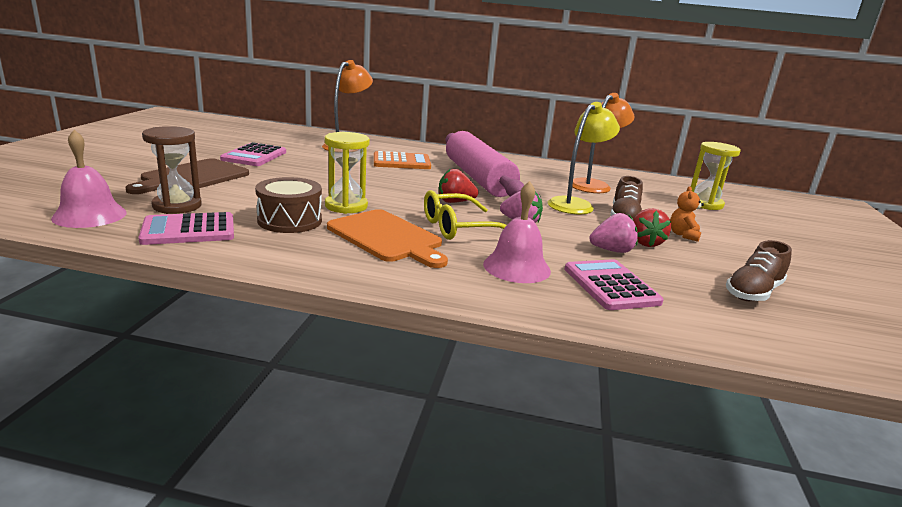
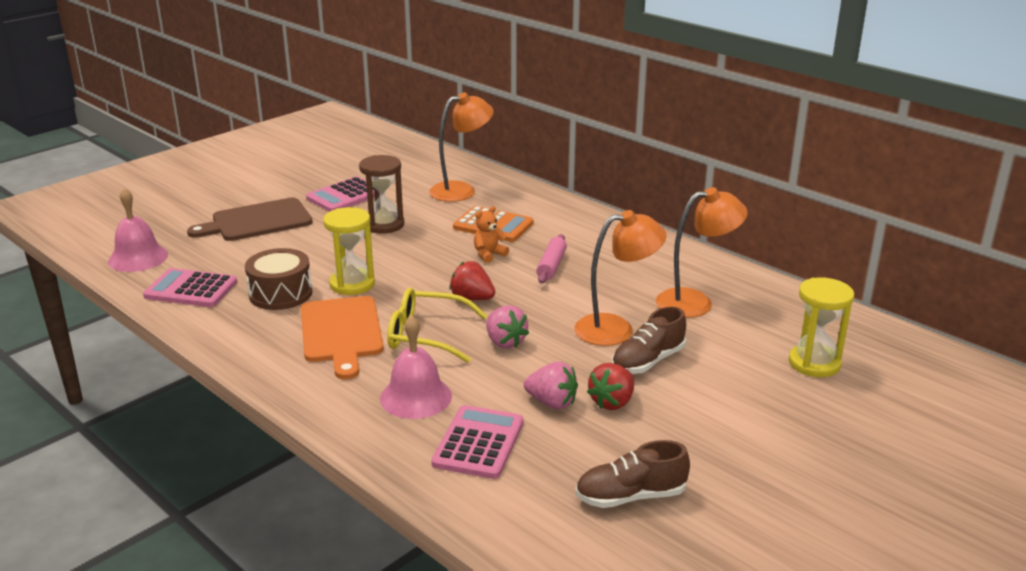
camera: 35 degrees right, 5 degrees up
(177, 206) = (209, 258): brown hourglass -> brown hourglass (384, 225)
(478, 178) = (551, 265): pink rolling pin -> pink rolling pin, size x0.42
(575, 204) = (616, 328): yellow lamp -> orange lamp
(683, 235) = (684, 403): orange teddy bear -> orange teddy bear (489, 255)

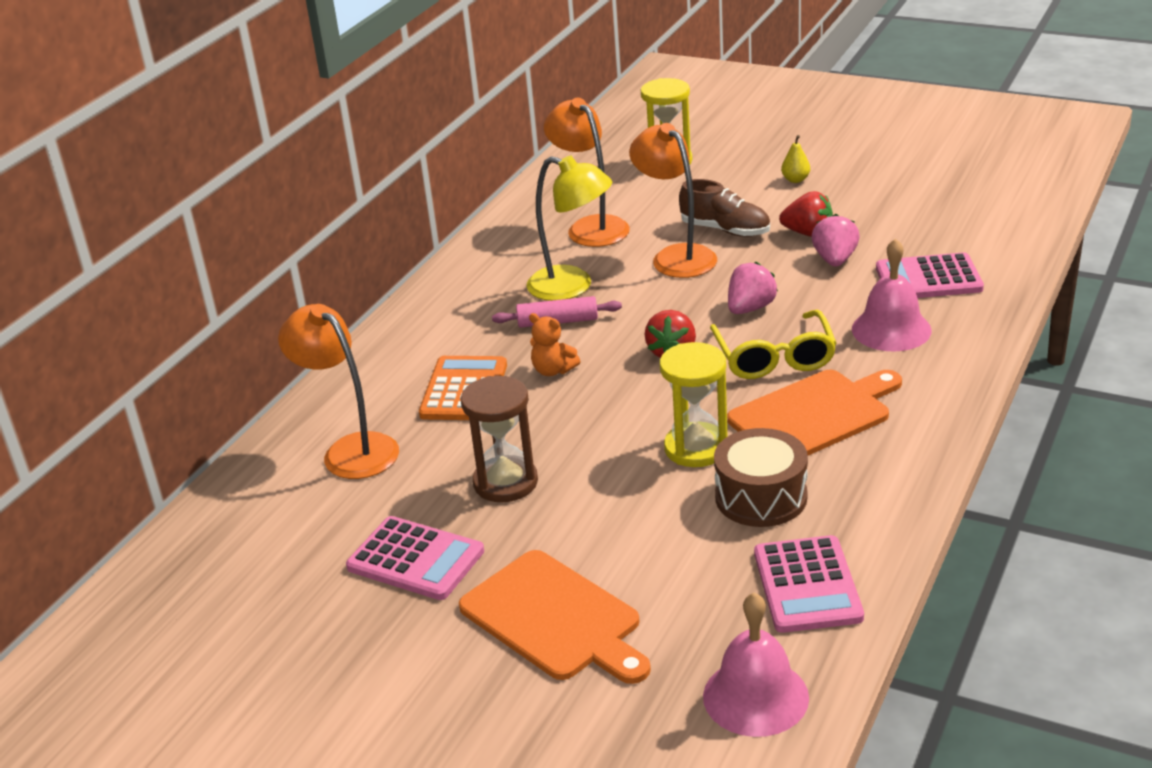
camera: 105 degrees left, 5 degrees up
(257, 221) = (555, 618): brown cutting board -> orange cutting board
(598, 278) = (572, 286): none -> yellow lamp
(630, 496) = (929, 202): brown shoe -> none
(733, 426) = (795, 180): none -> yellow pear

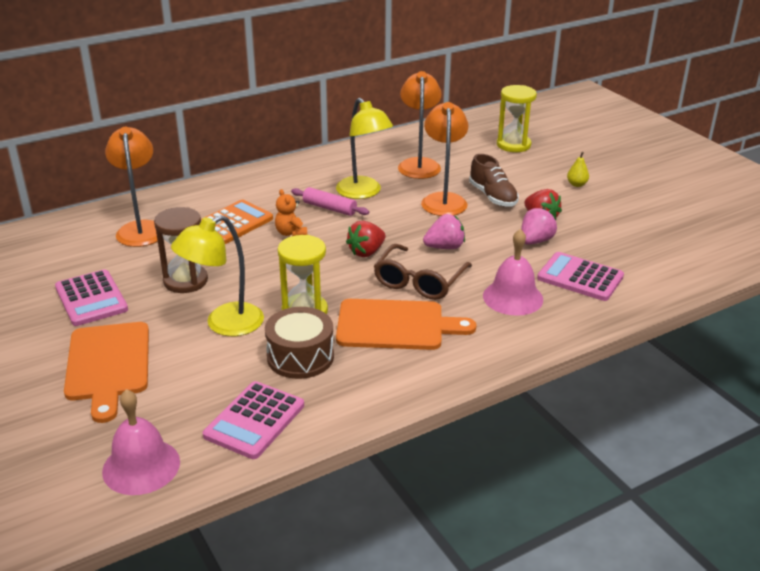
camera: 30 degrees right, 0 degrees up
(625, 507) = (224, 324): none -> yellow lamp
(774, 357) = (419, 281): yellow glasses -> brown glasses

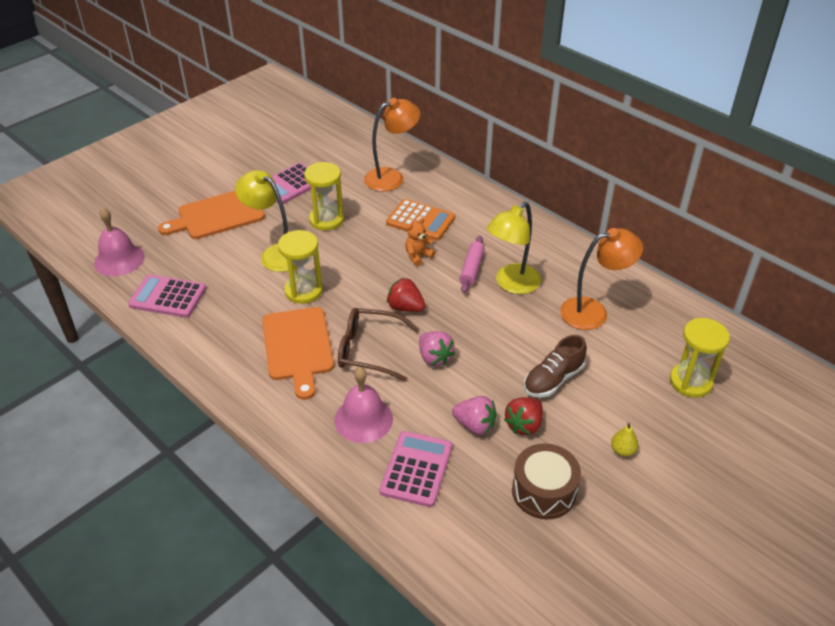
camera: 75 degrees right, 10 degrees up
(185, 281) = (326, 220): brown hourglass -> yellow hourglass
(300, 357) = (244, 302): brown drum -> brown drum (543, 491)
(443, 200) = (527, 342): orange lamp -> none

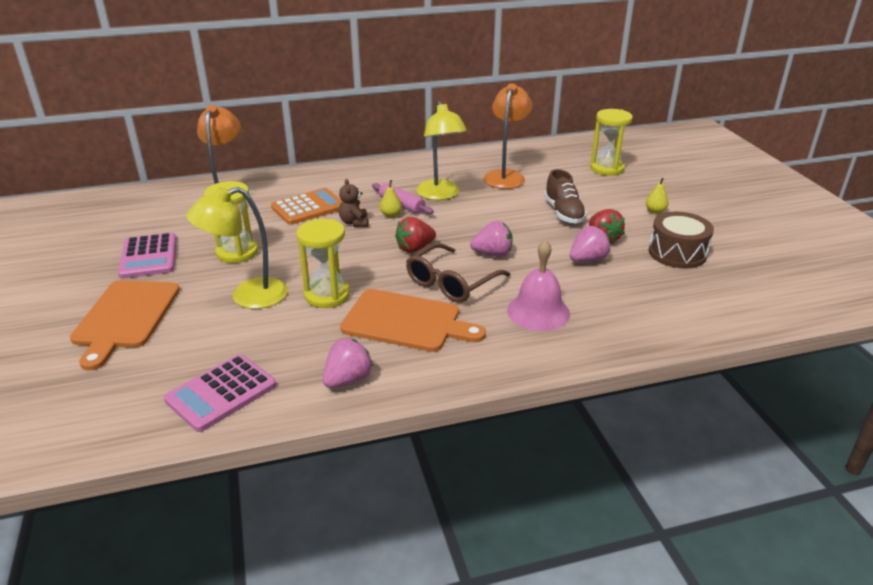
camera: 60 degrees left, 10 degrees down
(119, 259) = (93, 418): pink bell -> none
(212, 347) = (347, 379): none -> pink strawberry
(416, 469) = (618, 302): pink calculator -> none
(418, 256) = (354, 222): orange teddy bear -> brown teddy bear
(448, 270) = (391, 215): none -> yellow pear

